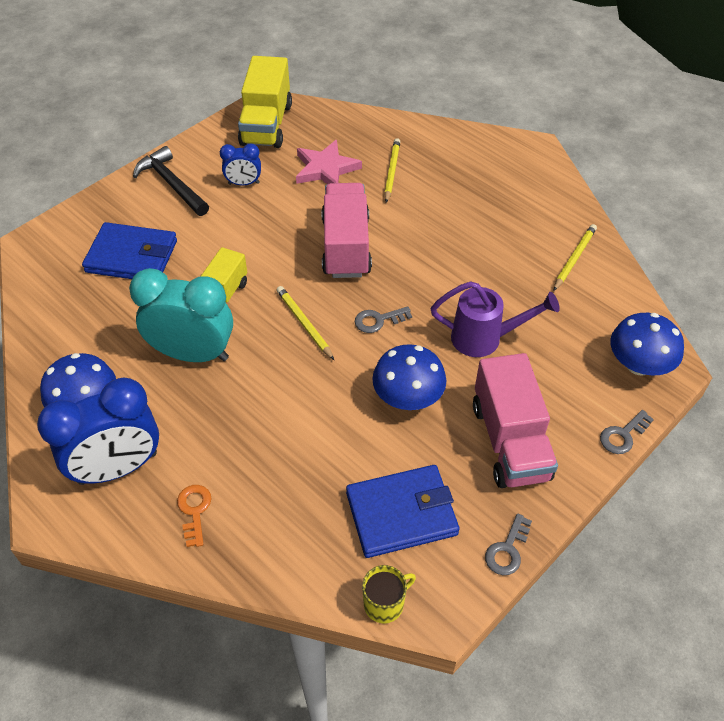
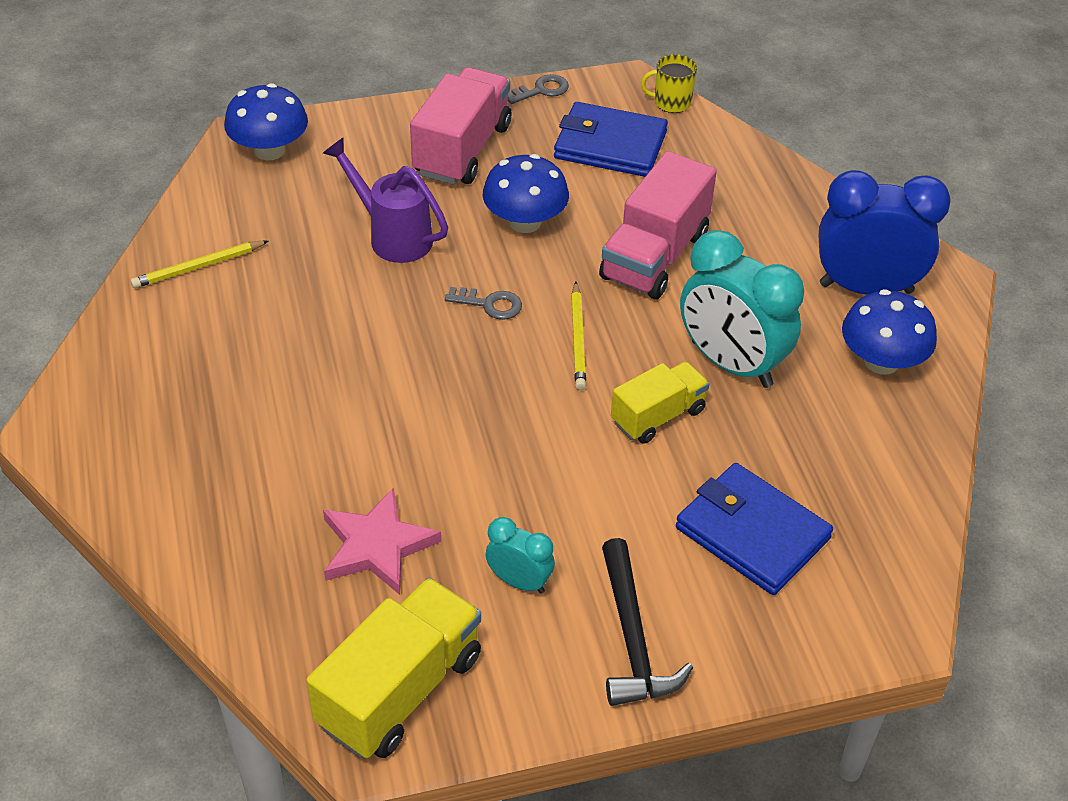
camera: 150 degrees left, 5 degrees down
(194, 511) = (802, 223): orange key -> none
(243, 183) = (519, 581): blue clock -> turquoise clock
(346, 246) = (451, 409): pink truck -> pink truck (654, 256)
(392, 171) = (287, 491): yellow pencil -> none
(623, 435) = (356, 112): grey key -> none

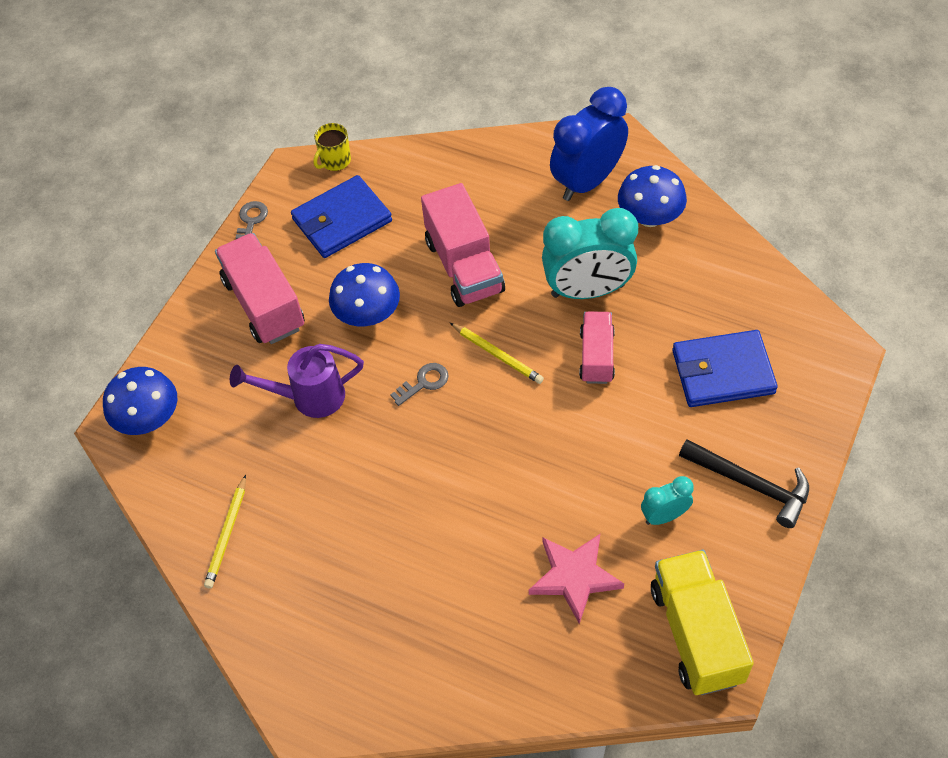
camera: 45 degrees left, 10 degrees up
(658, 416) = (596, 356): yellow truck -> pink truck

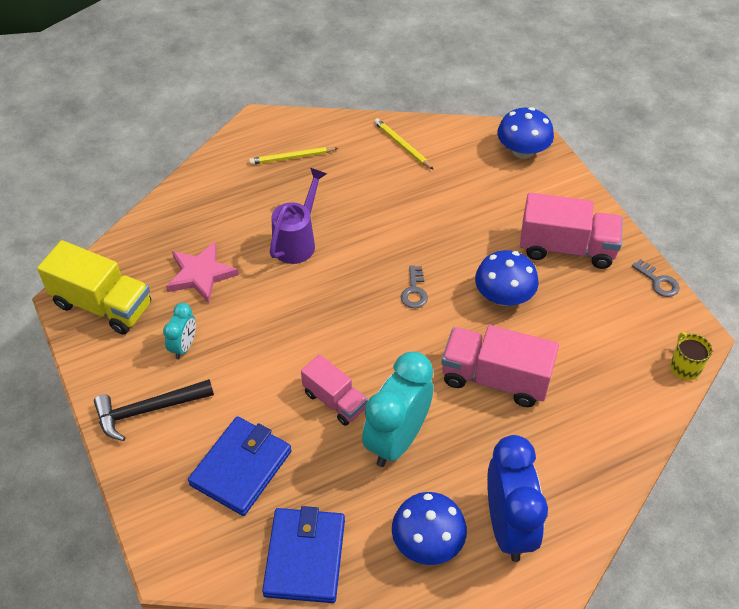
camera: 125 degrees right, 5 degrees down
(308, 397) = (463, 228): purple watering can -> purple watering can (298, 241)
(342, 220) = (612, 334): blue wallet -> blue wallet (305, 557)
(497, 355) = (396, 345): yellow pencil -> yellow pencil (292, 157)

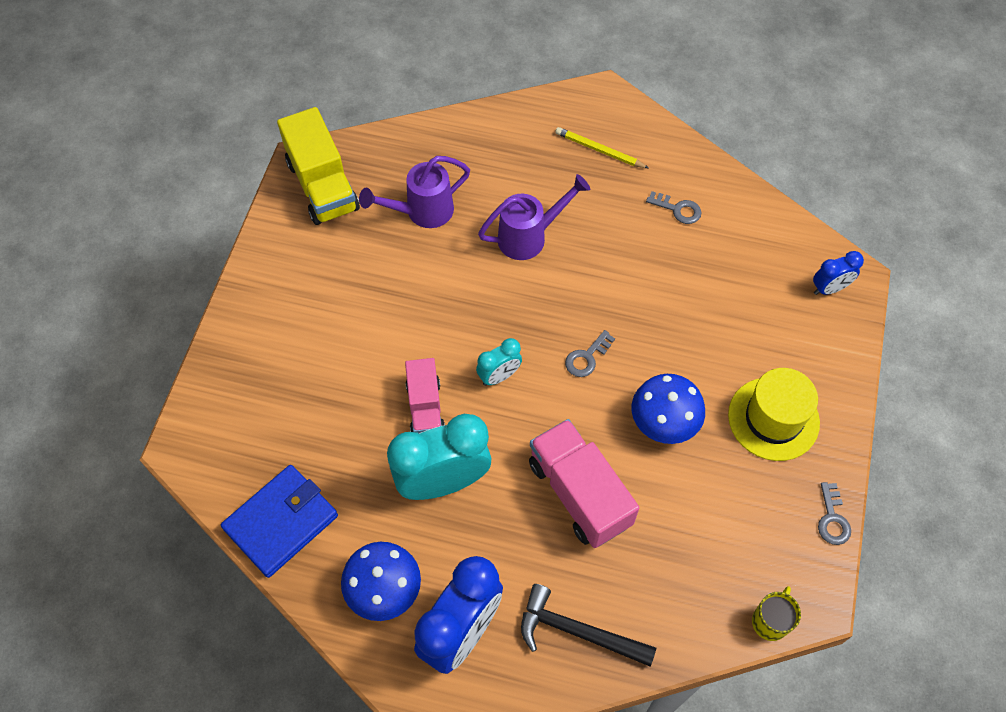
camera: 40 degrees right, 10 degrees up
(148, 410) = (277, 305): black hammer -> black hammer (577, 631)
(184, 346) = (351, 268): turquoise clock -> turquoise clock (499, 376)
(201, 274) = (421, 212): pink star -> purple watering can
(241, 468) = (301, 409): blue wallet -> none
(382, 162) = (678, 209): none -> grey key
(402, 145) = (714, 204): yellow pencil -> none
(522, 151) = (829, 288): blue mushroom -> blue clock
(567, 248) = (773, 419): pink truck -> yellow hat

